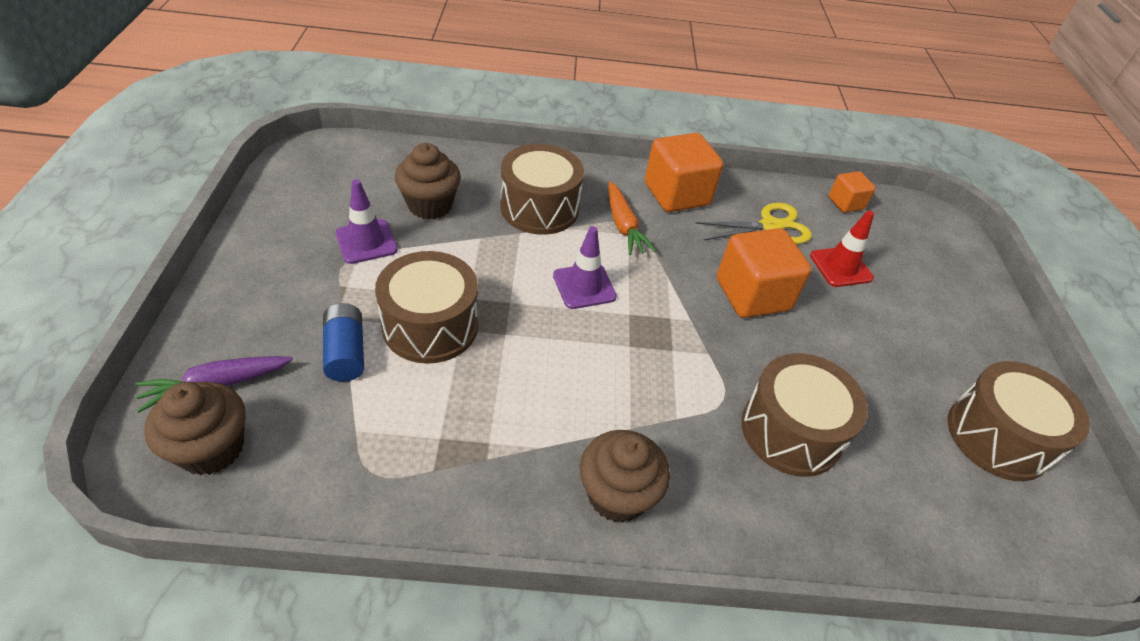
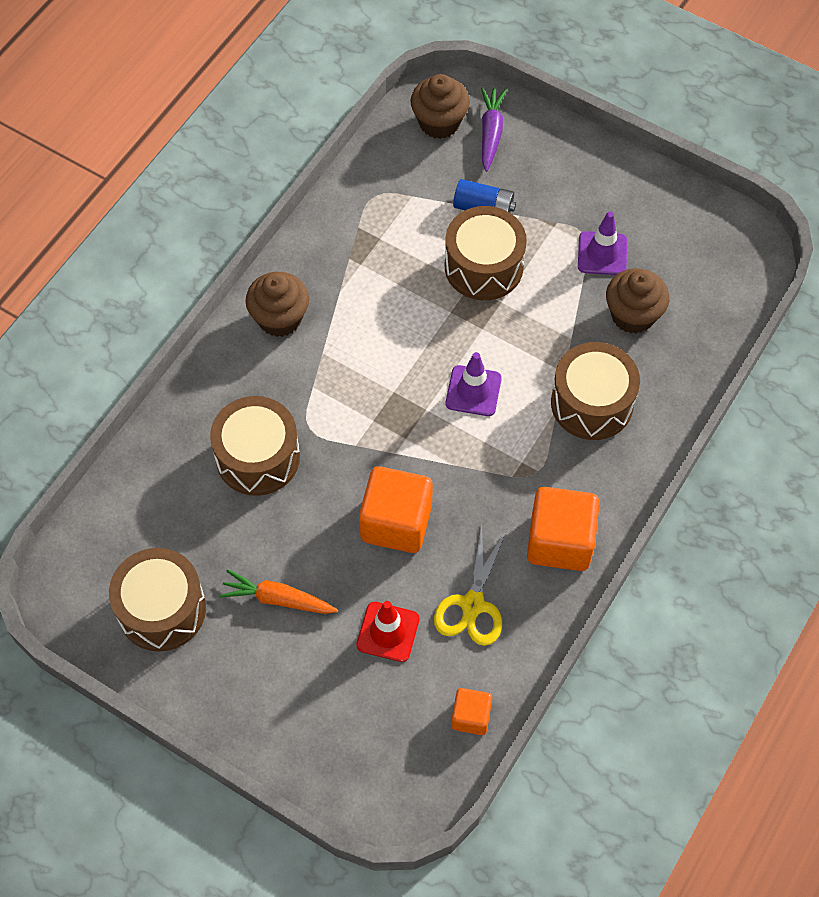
camera: 125 degrees right, 15 degrees up
(623, 226) = (534, 464): orange carrot -> orange carrot (277, 599)

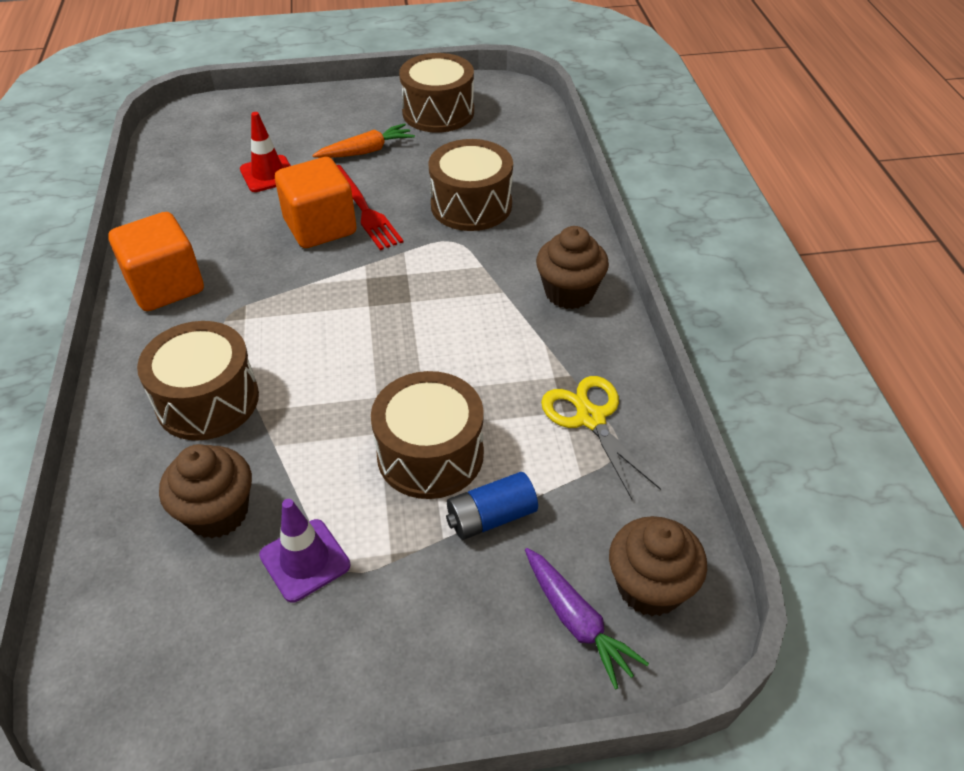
camera: 140 degrees right, 15 degrees down
(345, 517) = (364, 210): none -> red fork
(471, 717) = (167, 167): orange cube -> none
(473, 391) = (337, 342): purple traffic cone -> none
(473, 604) = (213, 216): yellow scissors -> yellow scissors (590, 418)

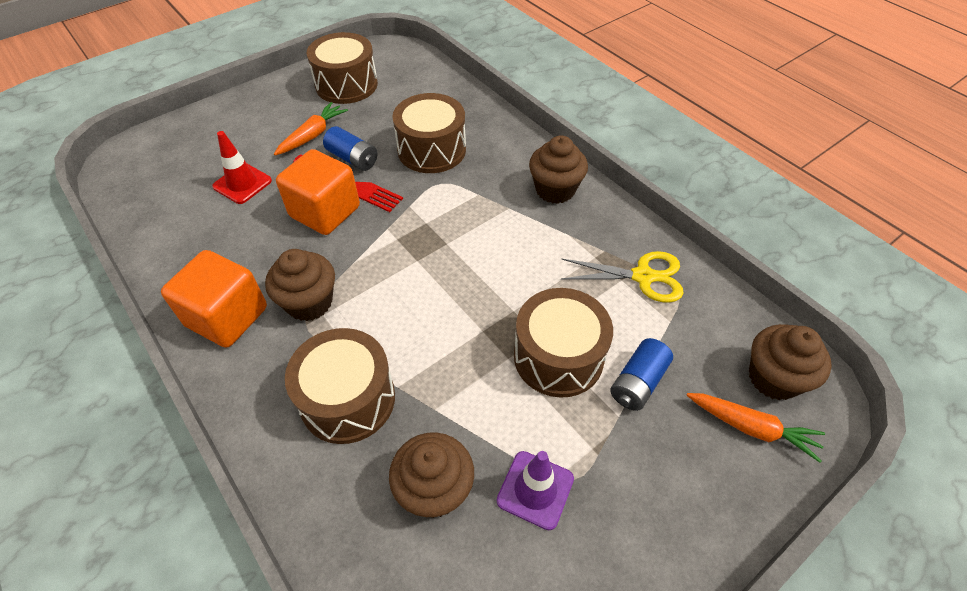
camera: 30 degrees left, 5 degrees up
(242, 303) = (309, 302): none -> brown cupcake
(386, 186) = (352, 158): none -> blue battery
(577, 622) = (752, 428): purple carrot -> orange carrot
(590, 418) = (643, 276): yellow scissors -> yellow scissors turned 150 degrees clockwise

